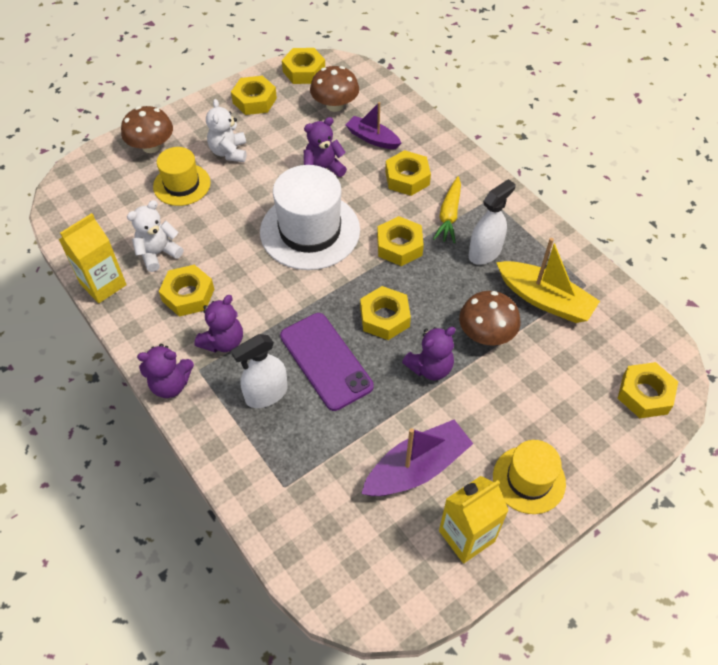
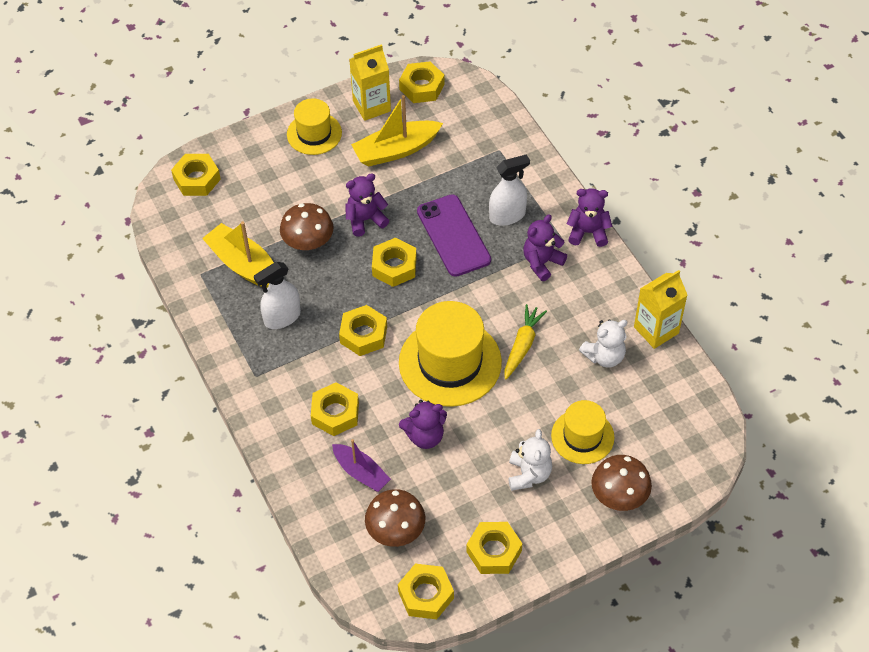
camera: 170 degrees left, 0 degrees up
(188, 295) = (574, 309): yellow nut -> yellow nut (422, 87)
(310, 231) = (450, 362): white hat -> yellow hat
(417, 468) = (396, 150): purple boat -> yellow boat
(449, 215) = (304, 362): yellow carrot -> yellow carrot (522, 345)

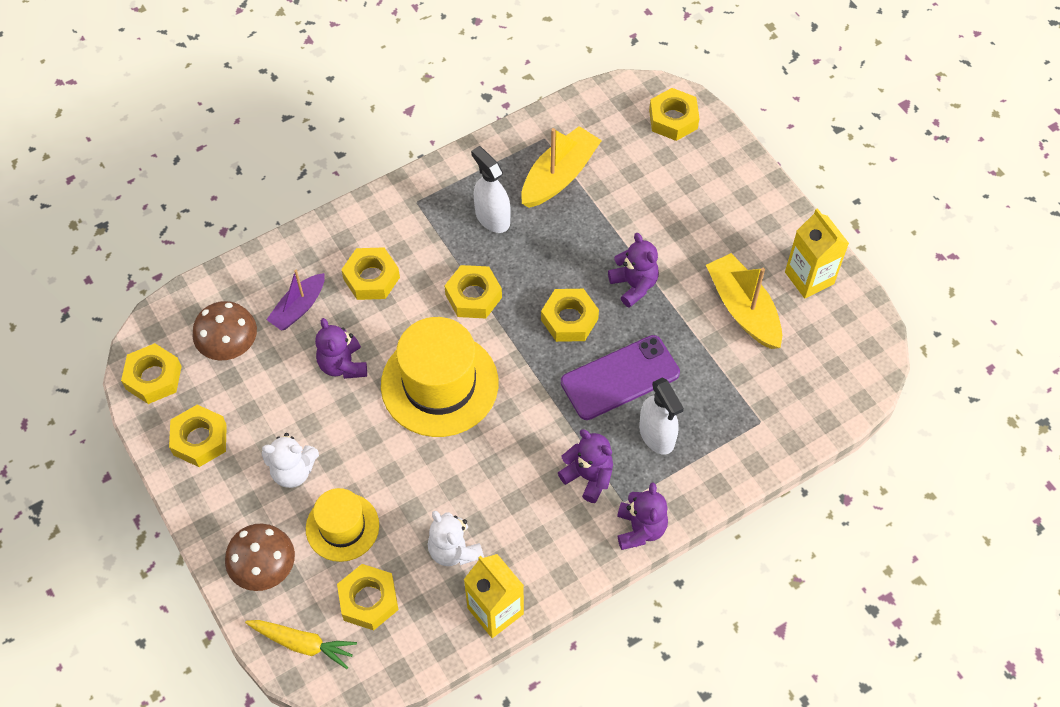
camera: 85 degrees right, 5 degrees up
(308, 242) = (597, 232): brown mushroom -> none
(314, 133) = (756, 223): yellow hat -> none
(422, 87) = (850, 329): yellow nut -> yellow nut (368, 600)
(522, 345) = (466, 459): yellow carrot -> yellow carrot (303, 643)

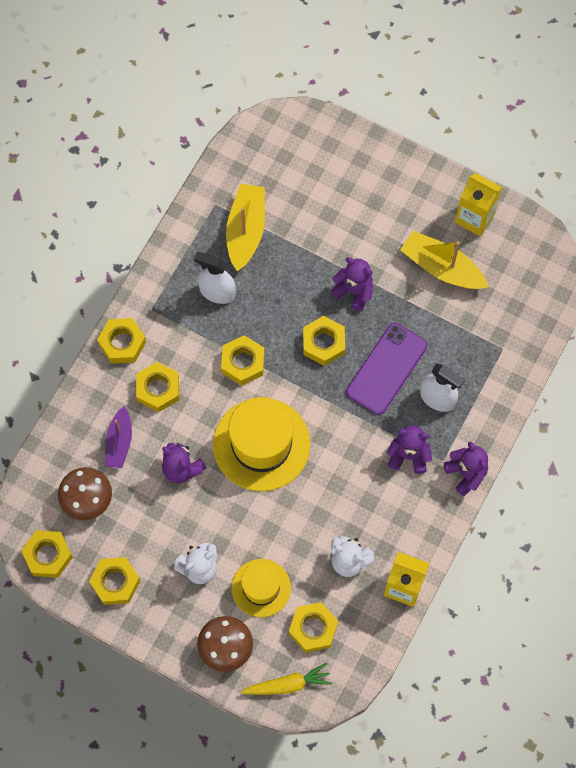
camera: 30 degrees left, 10 degrees up
(673, 119) = (302, 137): yellow nut -> yellow nut (122, 343)

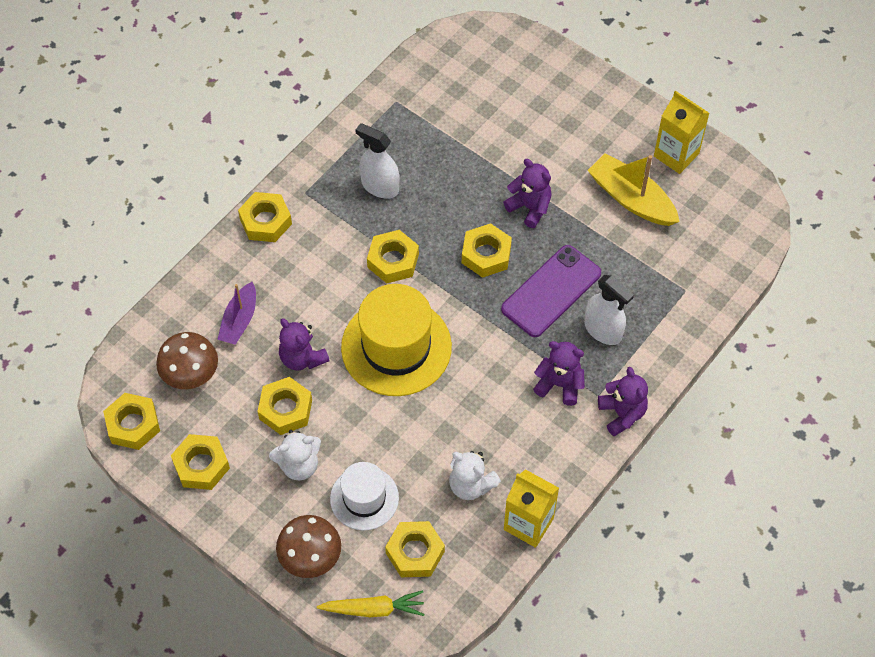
camera: 10 degrees right, 10 degrees down
(158, 389) = (294, 273): yellow nut -> yellow nut (285, 409)
(246, 230) = (423, 131): yellow boat -> none
(261, 588) = (364, 498): yellow hat -> white hat

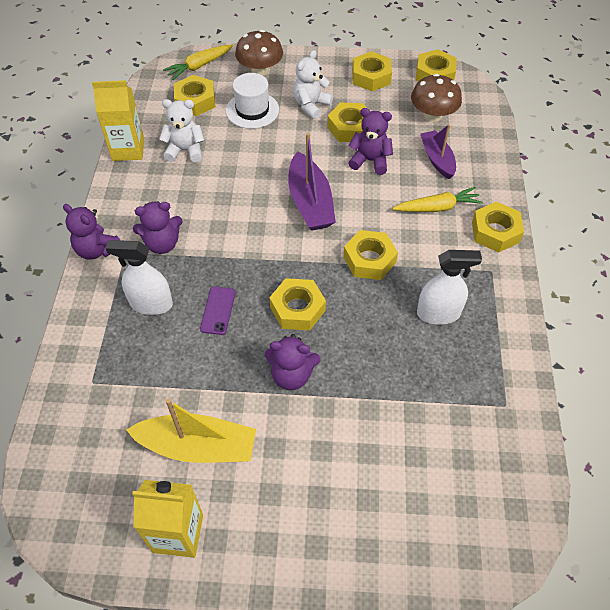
camera: 145 degrees right, 5 degrees down
(290, 272) = (437, 207): none -> yellow carrot
(396, 347) = (310, 202): yellow hat -> purple boat
(551, 291) = (218, 310): purple phone -> purple phone, size x0.51

